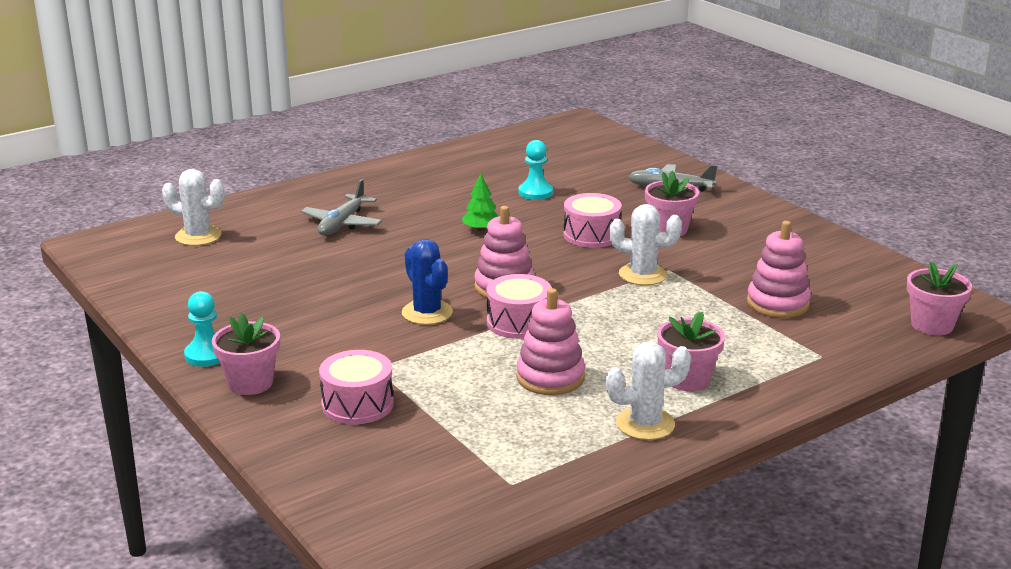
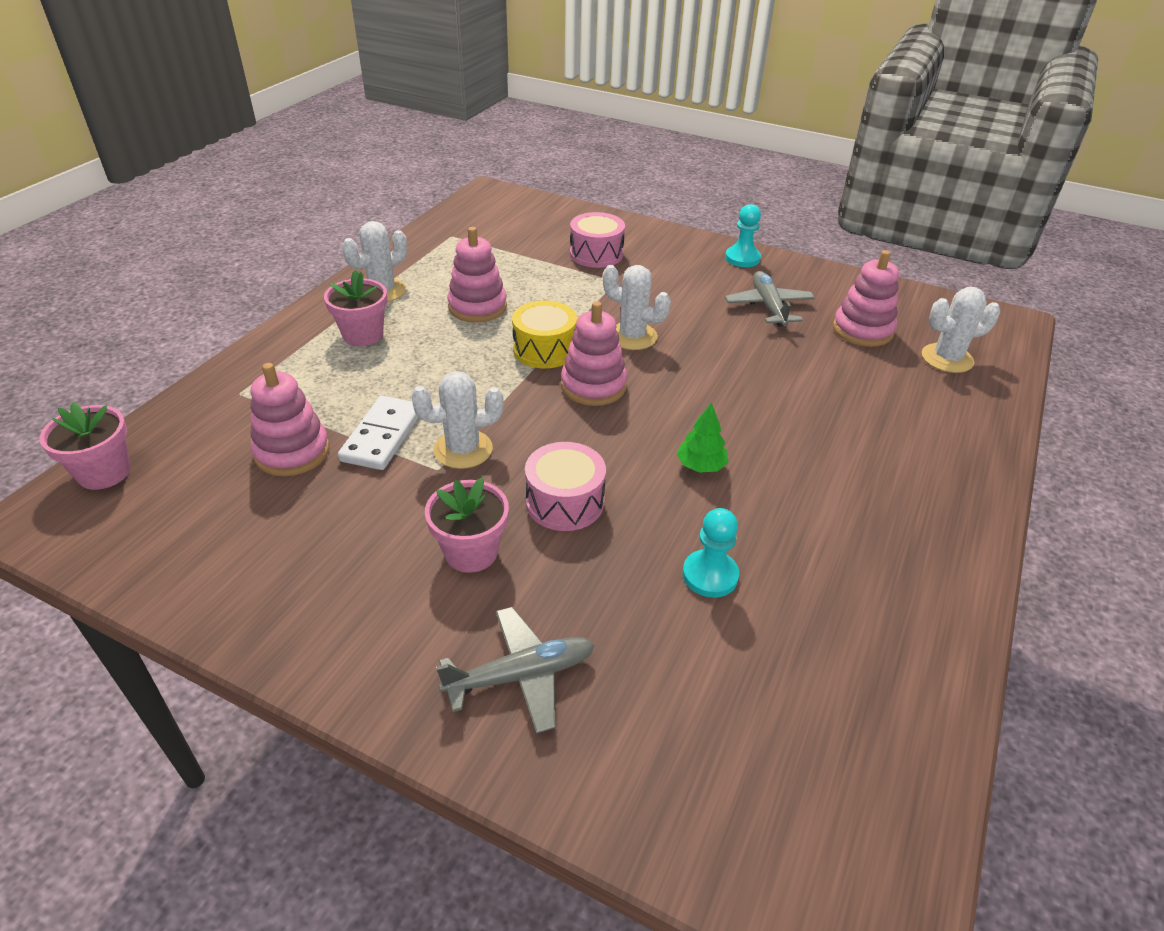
camera: 150 degrees right, 15 degrees up
(221, 268) = (862, 330): none -> pink stacking toy
(250, 383) = (684, 249): pink flower pot -> none
(342, 224) = (852, 422): grey plane -> grey plane (768, 306)
(427, 313) = (632, 336): blue cactus -> white cactus
(518, 322) = (544, 349): pink drum -> yellow drum
(701, 296) = (382, 436): none -> white domino

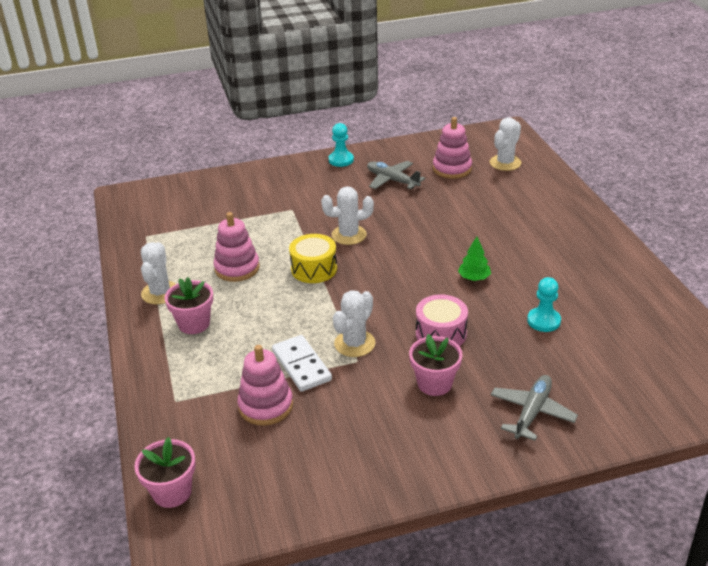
camera: 40 degrees left, 5 degrees down
(593, 386) = (369, 272): pink stacking toy -> none
(596, 254) = (256, 199): pink drum -> none

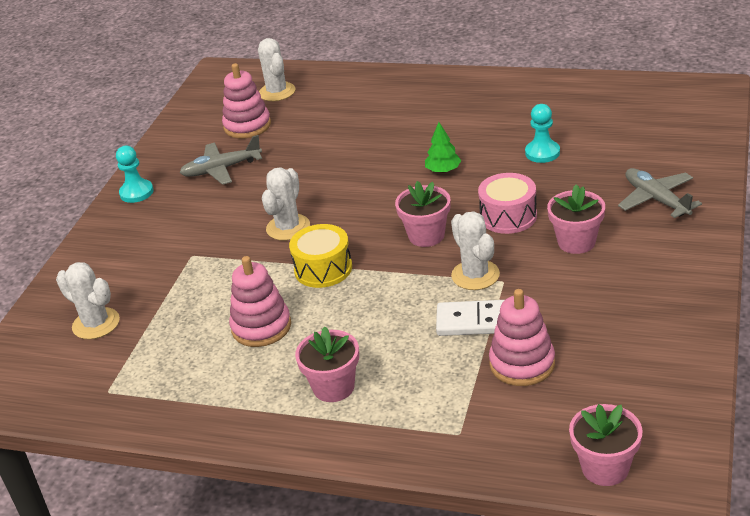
camera: 55 degrees left, 0 degrees up
(160, 293) = (245, 403): white cactus -> white cactus (96, 324)
(385, 301) = (426, 236): none -> pink flower pot

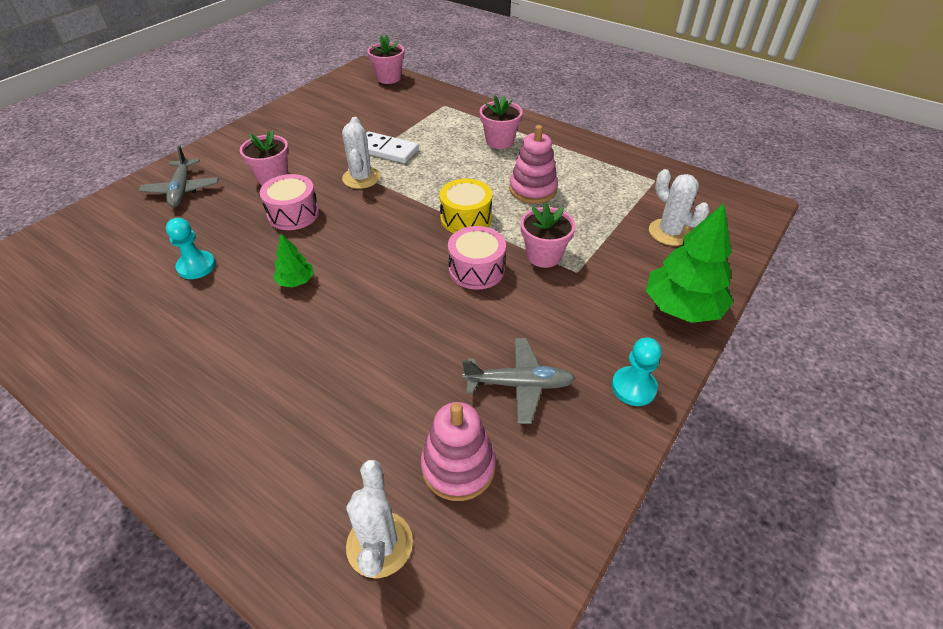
camera: 165 degrees left, 10 degrees up
(92, 255) = (682, 307): none -> green tree
(288, 227) = (476, 269): white cactus -> pink drum
(426, 236) = (368, 219): pink flower pot -> pink flower pot (543, 256)
(522, 364) = (383, 123): pink stacking toy -> none

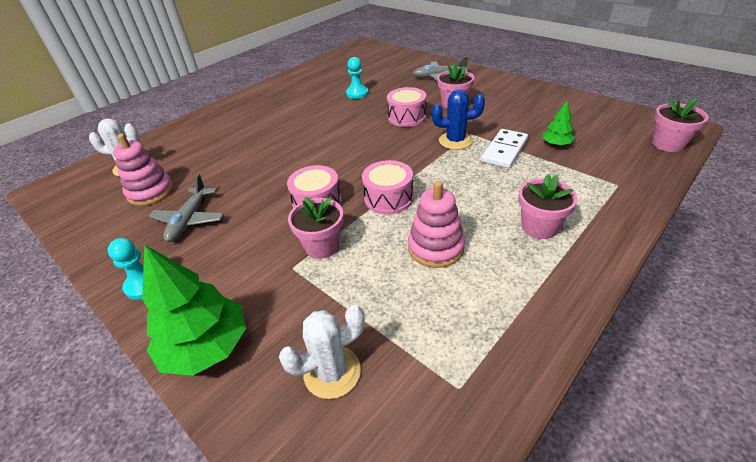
camera: 100 degrees right, 5 degrees down
(296, 281) = (332, 126): green tree -> green tree (556, 144)
(361, 178) = (455, 141): white cactus -> blue cactus
(466, 219) = (388, 198): yellow drum -> pink drum

